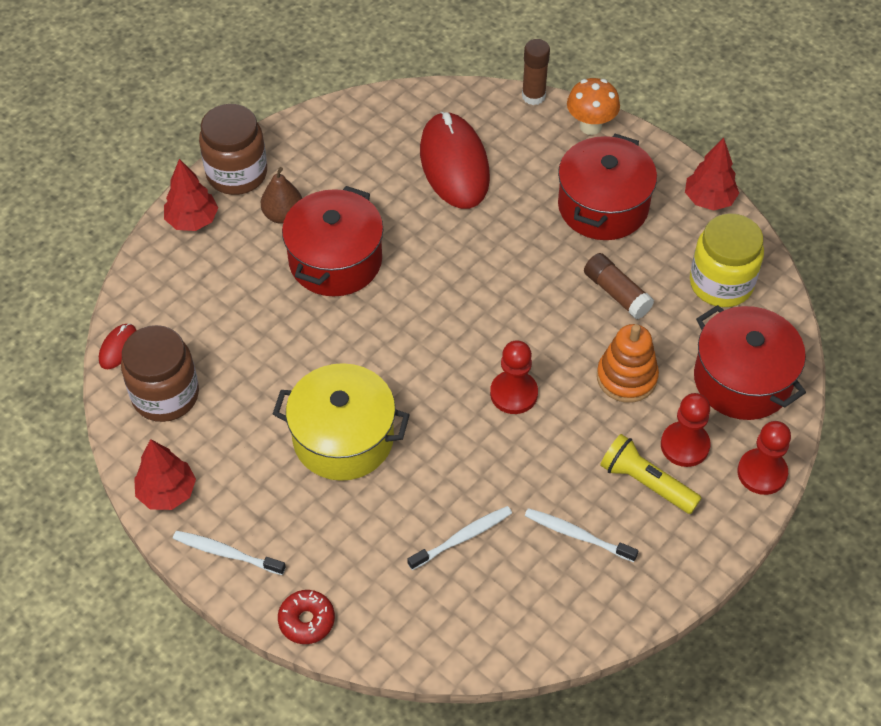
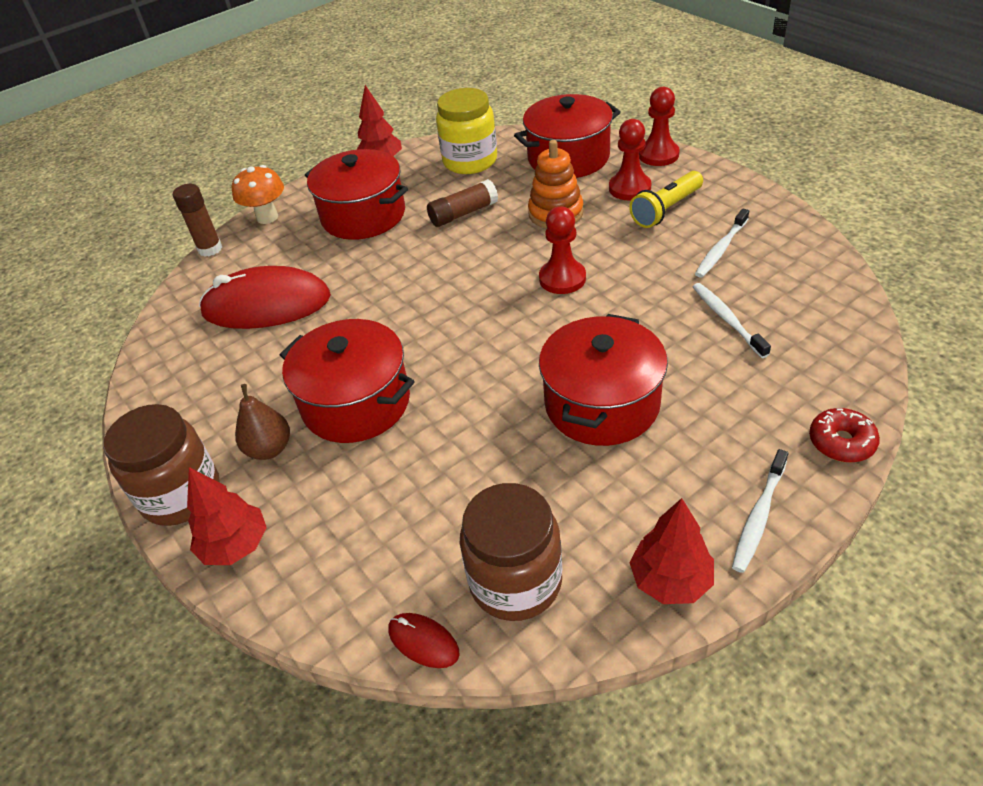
camera: 75 degrees left, 10 degrees down
(343, 438) = (602, 404): yellow pot -> red pot

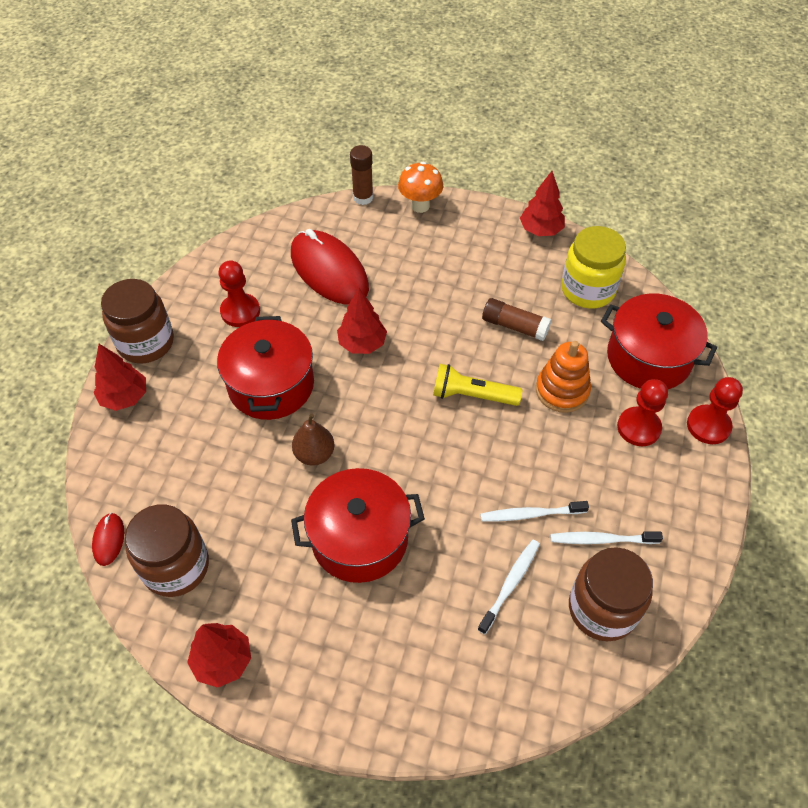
camera: 50 degrees right, 10 degrees up
(269, 449) = (205, 363): brown pear -> brown pear (314, 454)
(363, 215) = (465, 263): red pot -> none
(379, 315) = (362, 344): none -> red tree
(562, 278) = (481, 440): red pawn -> red pawn (240, 311)
(666, 209) = (628, 471): yellow flashlight -> yellow flashlight (472, 395)
(759, 516) = (309, 695): white toothbrush -> white toothbrush (531, 514)
(788, 275) = (602, 609): none -> brown jar
(841, 442) = (417, 727): red donut -> none

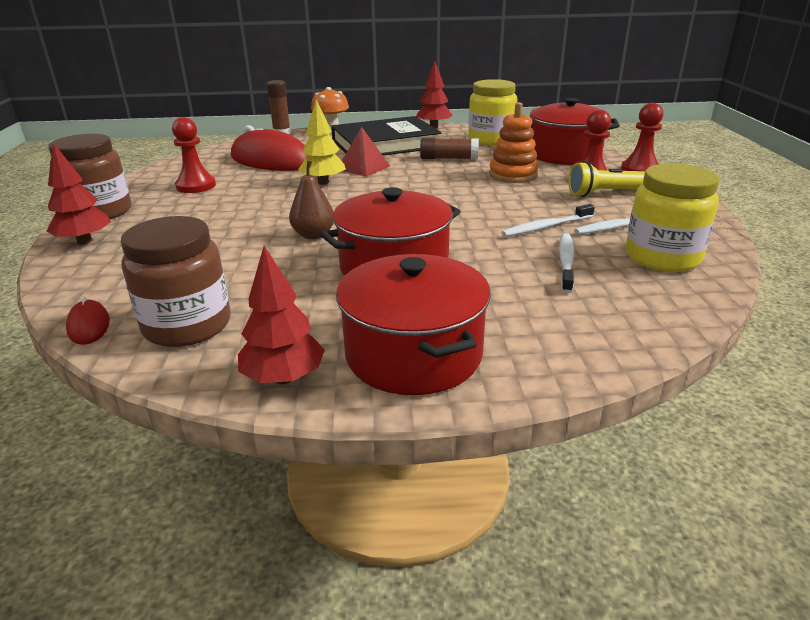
camera: 20 degrees left, 25 degrees down
(271, 385) = (246, 211): red pot -> red pot (413, 354)
(362, 344) = (323, 182): red tree -> yellow tree
(415, 320) = (363, 167): none -> red pyramid
(463, 264) = (385, 144): none -> black book
(472, 395) = (440, 187): yellow flashlight -> yellow flashlight (607, 193)
(602, 609) = (662, 257): brown jar -> yellow jar

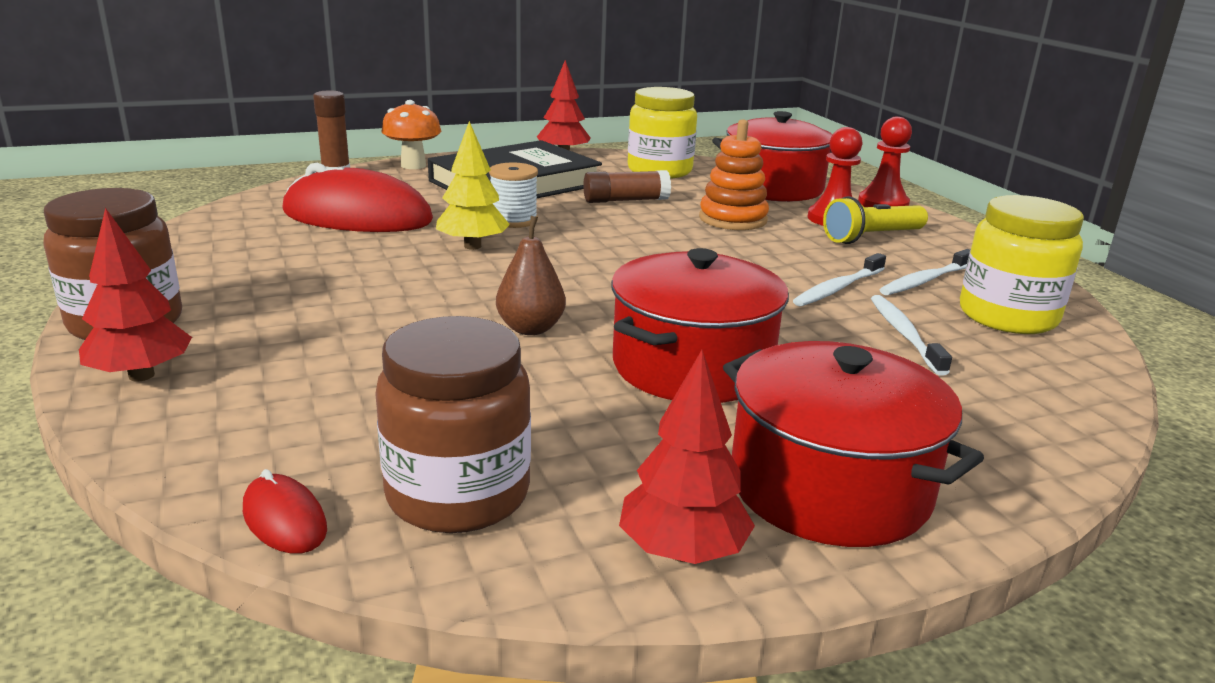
camera: 20 degrees left, 5 degrees down
(196, 186) = (264, 265): red pawn -> none
(363, 167) = (513, 220): red pyramid -> white spool

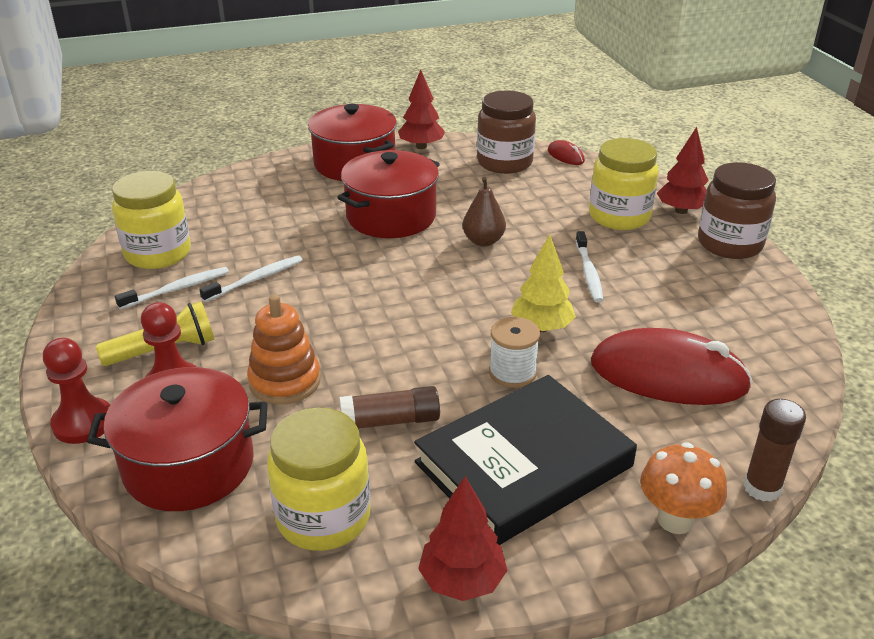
camera: 175 degrees left, 10 degrees up
(274, 365) = (619, 216): none -> yellow jar
(904, 335) = (246, 238): white toothbrush -> white toothbrush (588, 272)

